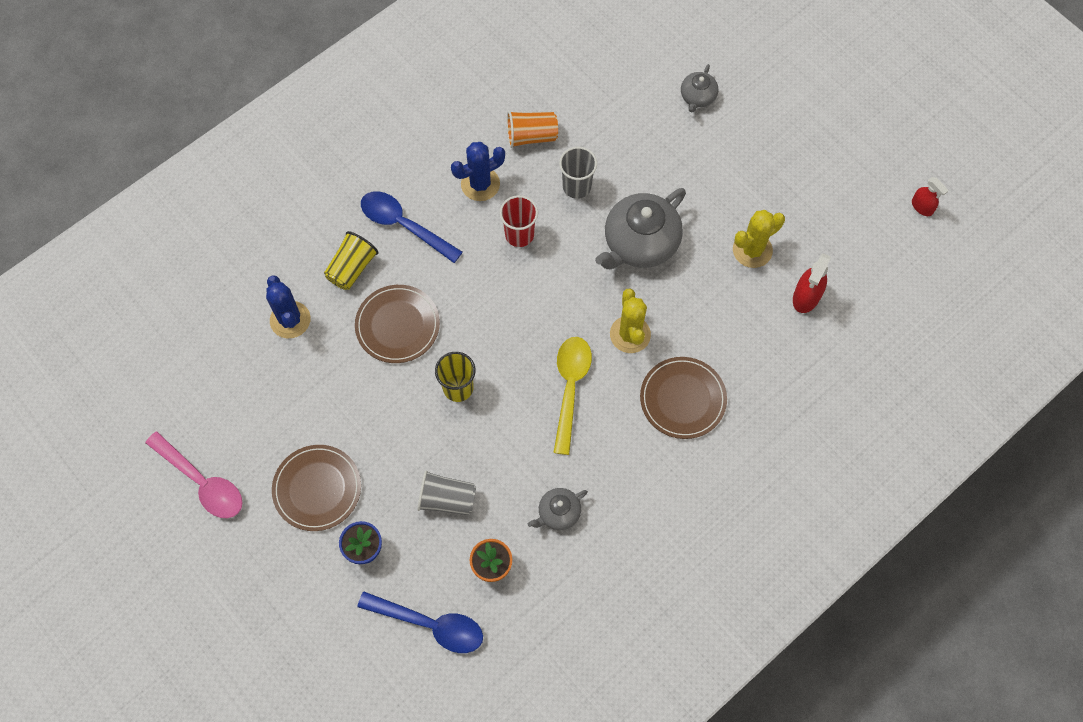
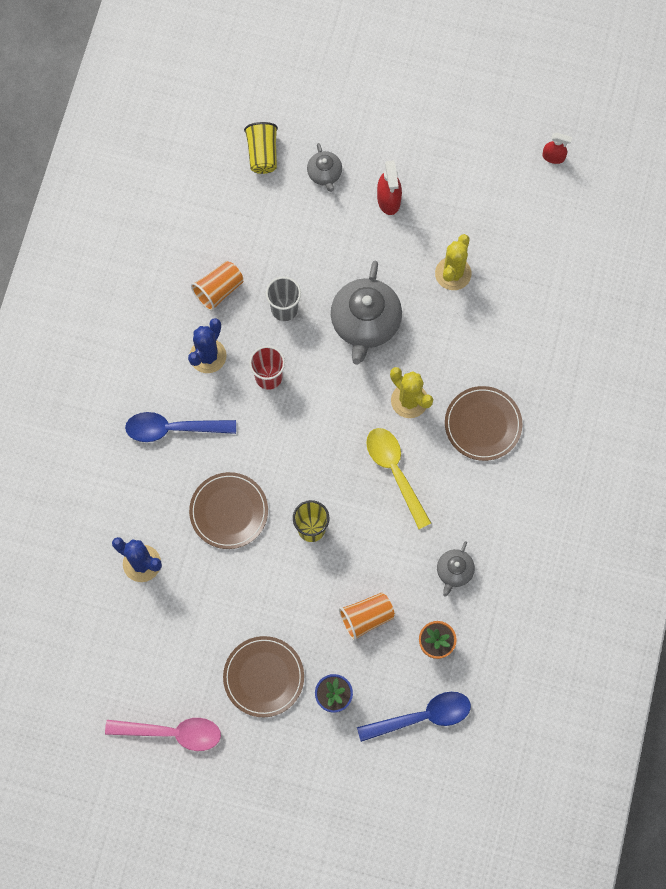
camera: 35 degrees left, 5 degrees up
(352, 268) = (158, 490): yellow cup -> yellow cup (262, 154)
(447, 499) = (366, 617): grey cup -> orange cup
(806, 297) = (517, 284): red spray bottle -> red spray bottle (388, 199)

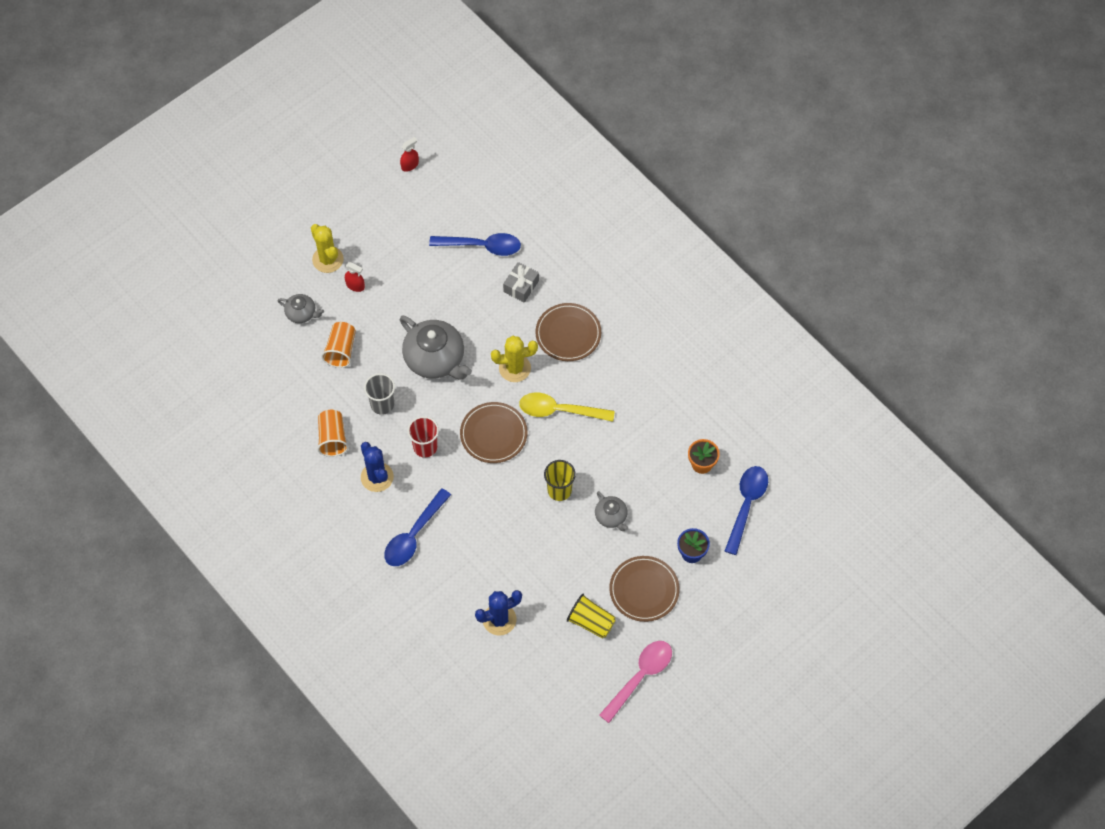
camera: 55 degrees left, 10 degrees down
(229, 511) = (505, 536): brown plate -> brown plate (493, 434)
(262, 154) = (252, 344): yellow cup -> yellow cup (591, 622)
(366, 617) = (650, 496): orange cup -> orange cup (341, 350)
(388, 199) = (355, 285): red spray bottle -> red spray bottle, size x0.66
(453, 273) = (444, 281): yellow cactus -> yellow cactus (328, 259)
(454, 571) = (659, 419): grey teapot -> grey teapot (611, 517)
(501, 346) = (521, 286): none -> grey gift
(516, 281) = (482, 246): none -> blue spoon

